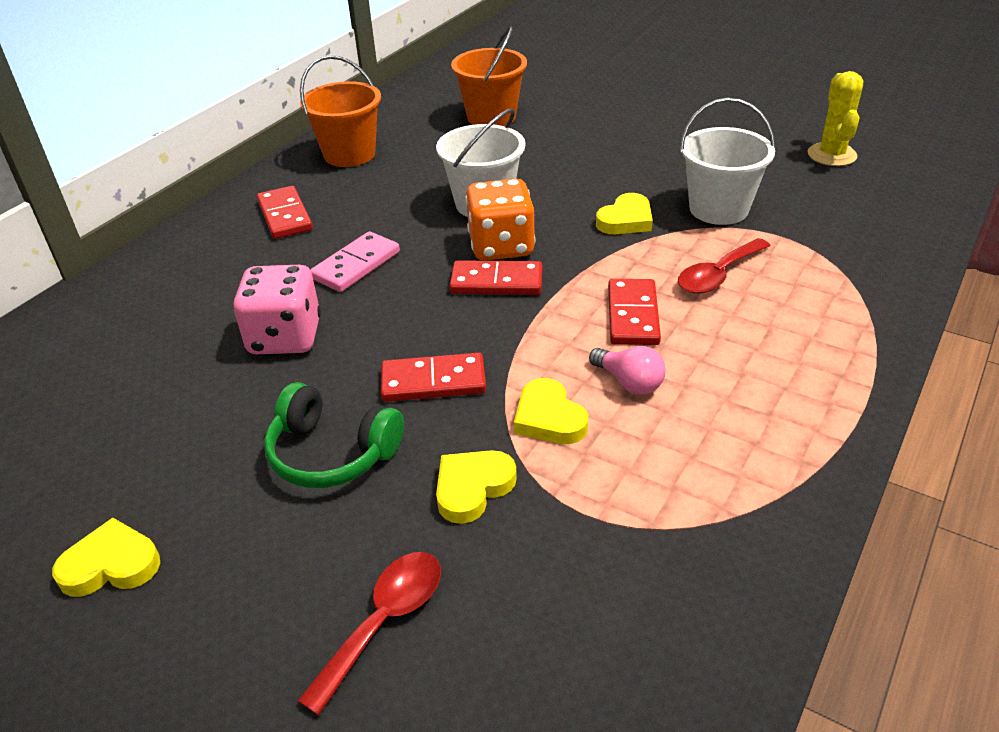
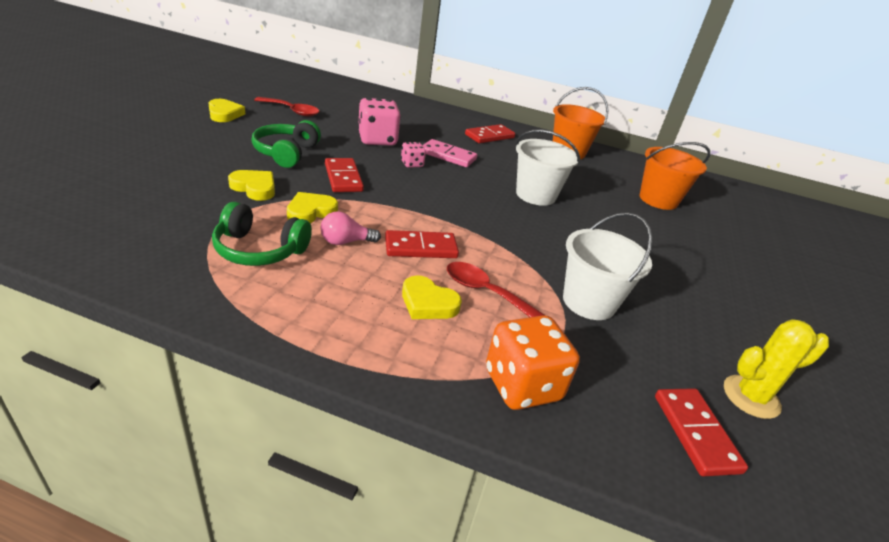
camera: 70 degrees right, 5 degrees down
(384, 621) = (170, 166): red spoon -> red spoon (292, 111)
(385, 305) = (412, 164): none -> pink dice
(496, 282) = (445, 198): red domino -> red domino (696, 433)
(501, 246) = (486, 200): orange dice -> orange dice (522, 385)
(626, 220) = (545, 252): yellow heart -> yellow heart (428, 303)
(629, 382) = (346, 242): pink light bulb -> pink light bulb turned 45 degrees clockwise
(665, 469) = (259, 250): none -> green headphones

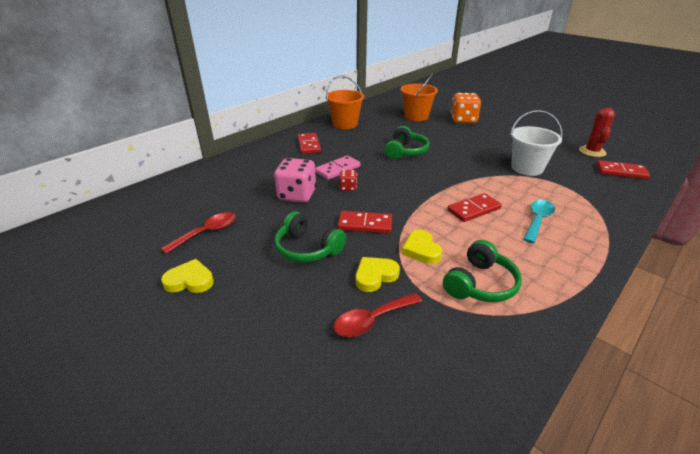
camera: 60 degrees left, 0 degrees up
(346, 242) = (467, 240): pink light bulb -> none
(412, 164) = (348, 188): pink dice -> red dice
(421, 247) = (473, 209): red domino -> red domino turned 45 degrees clockwise
(428, 303) = (537, 220): yellow heart -> turquoise spoon
(485, 292) = (522, 197): red spoon -> red spoon (372, 320)
(522, 385) = (604, 206): orange dice -> orange dice (463, 120)
(535, 195) = (405, 151): white bucket -> green headphones
(751, 397) = (592, 151): yellow cactus -> red cactus

